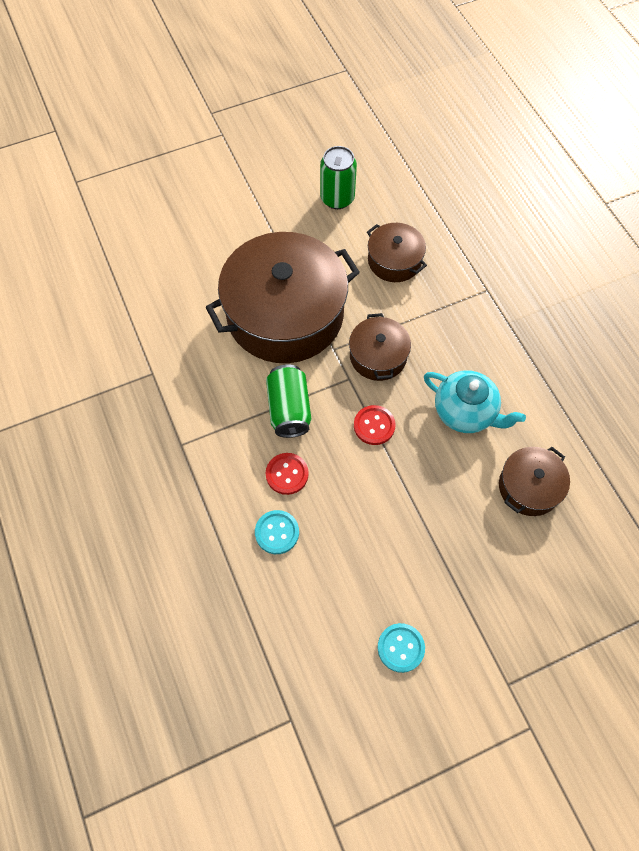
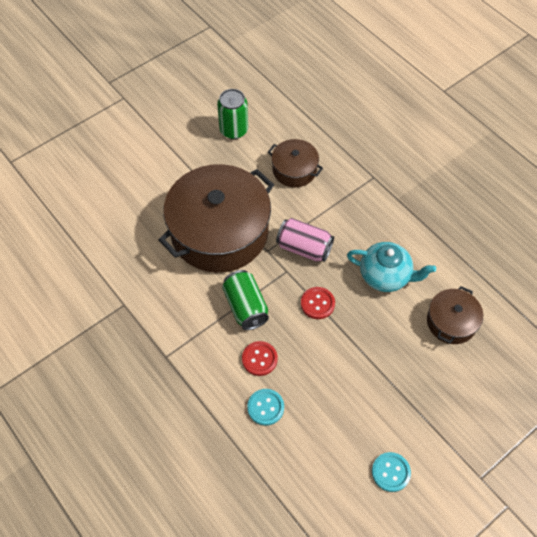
camera: 15 degrees left, 5 degrees down
(378, 356) = (304, 248): brown pot -> pink can

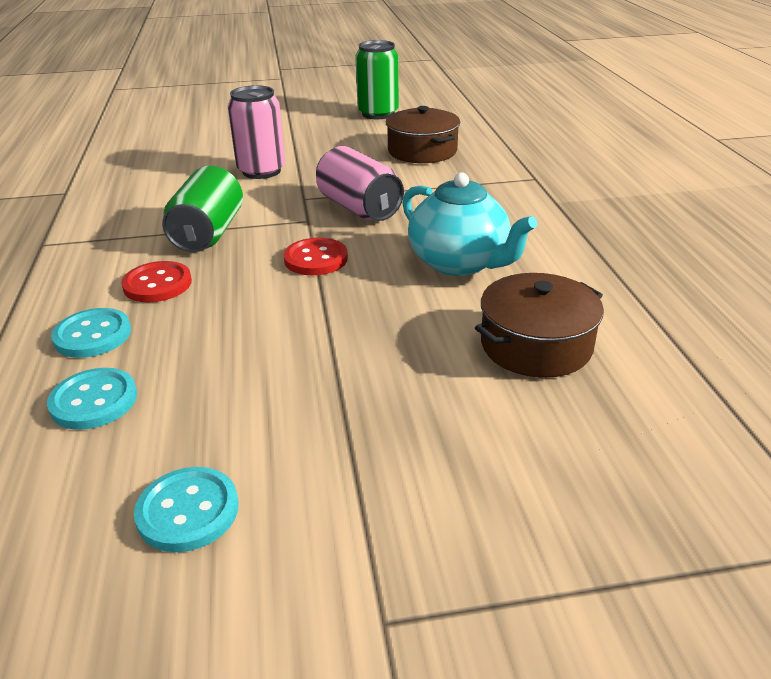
camera: 30 degrees right, 25 degrees down
(219, 232) = (261, 171): brown pot -> pink can
(306, 443) = (94, 401): none -> turquoise button

